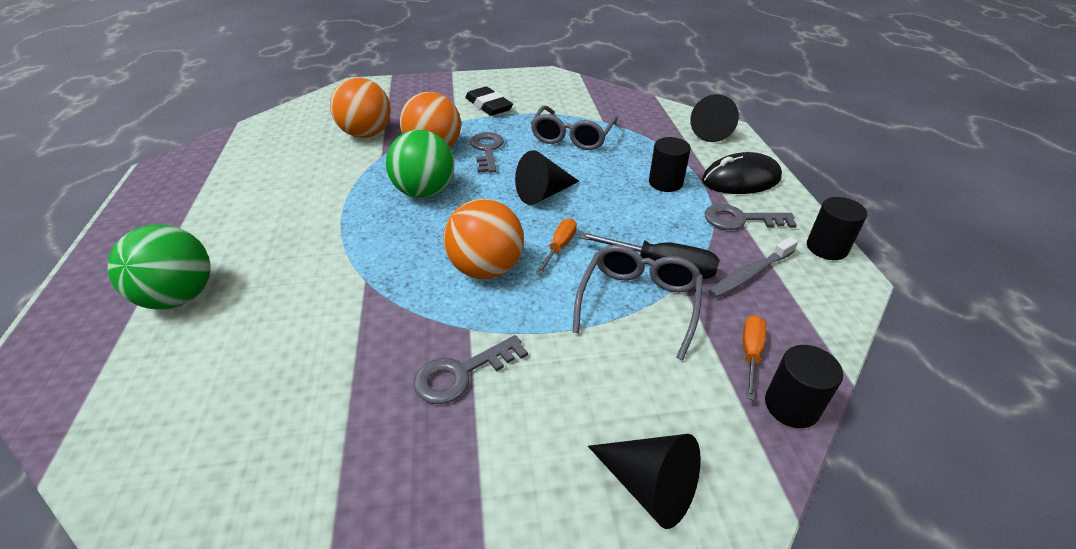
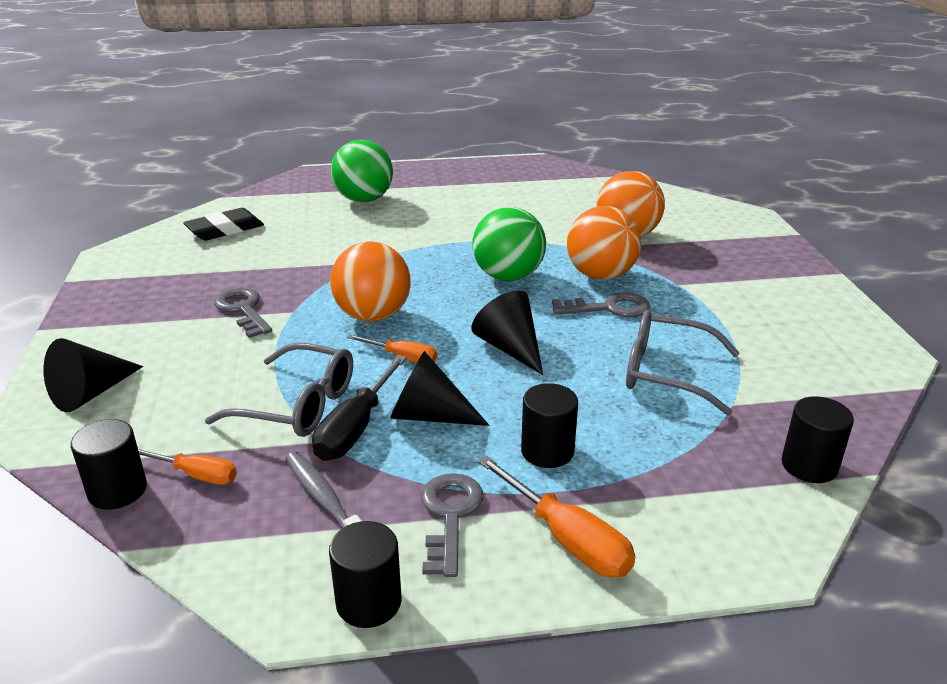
camera: 90 degrees right, 10 degrees down
(488, 106) = (738, 305): black eraser -> black eraser (225, 230)
(654, 109) = (809, 466): none -> black cylinder
(710, 131) = (741, 529): black cone -> black cone (429, 415)
(741, 180) = (567, 539): black mouse -> orange screwdriver

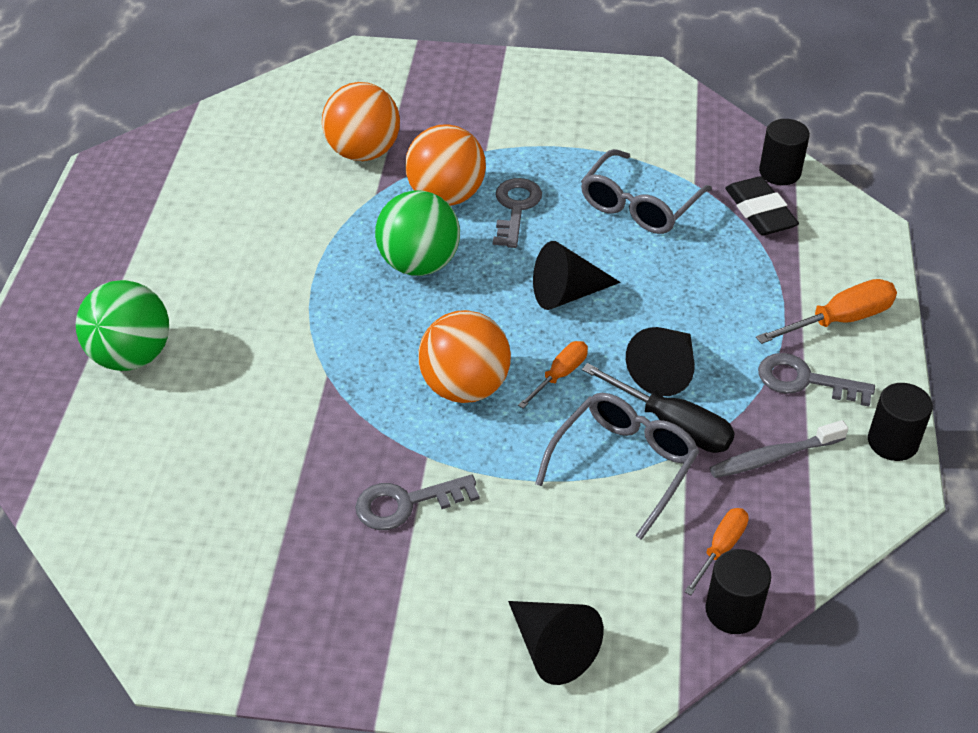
camera: 75 degrees left, 15 degrees up
(225, 230) = (152, 517): black eraser -> black eraser (760, 212)
(547, 451) = (734, 306): black cylinder -> none

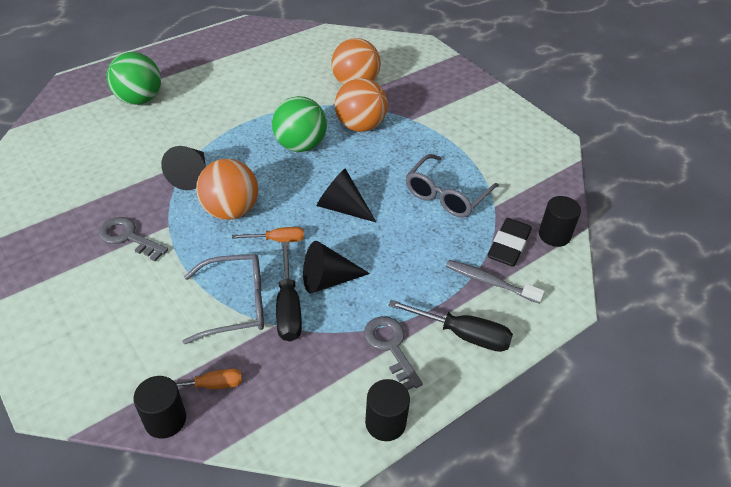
camera: 45 degrees right, 0 degrees up
(515, 208) = (382, 153): grey key -> none
(552, 648) = (72, 353): black cone -> black cone (191, 175)
(639, 205) = (446, 195): grey glasses -> grey glasses turned 45 degrees counterclockwise
(773, 457) = (310, 368): grey toothbrush -> grey toothbrush (489, 282)
(840, 320) = (463, 335): orange screwdriver -> black screwdriver

